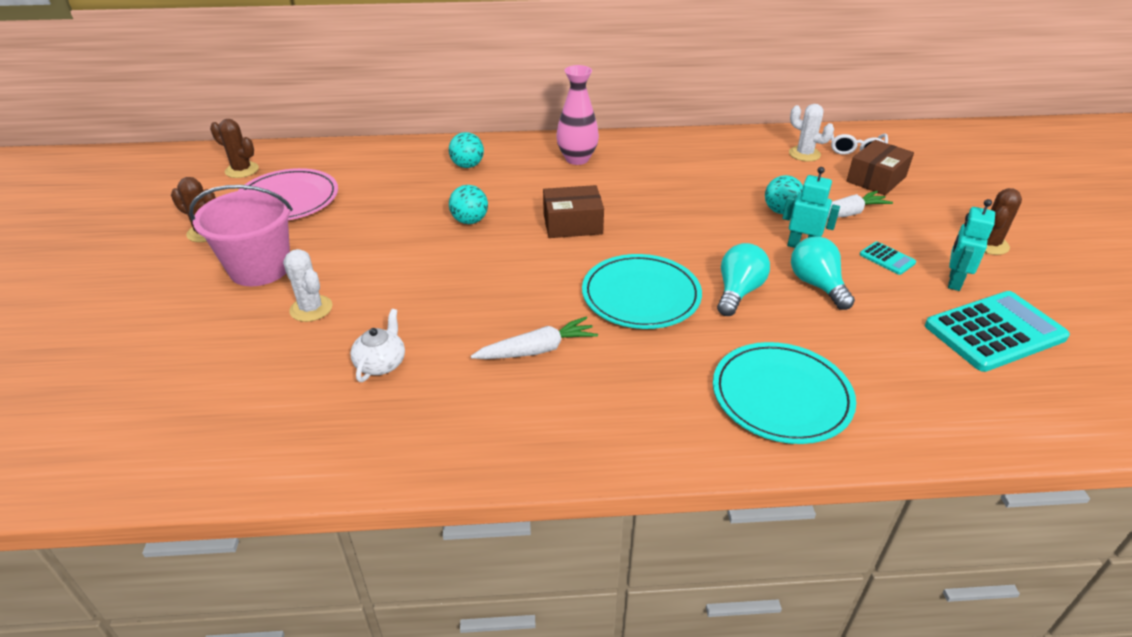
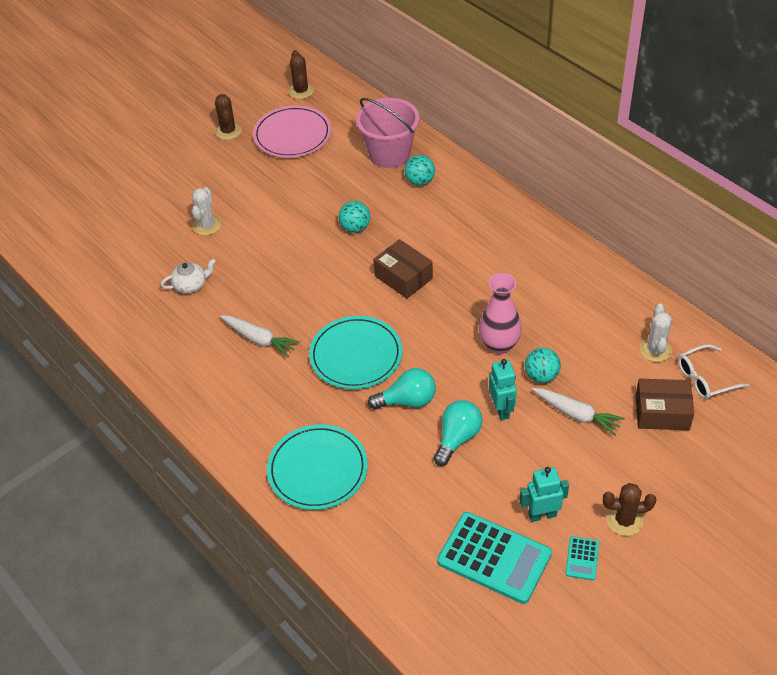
camera: 55 degrees right, 10 degrees up
(260, 268) = (219, 179): pink bucket -> pink bucket (389, 154)
(577, 159) = (492, 228): pink vase -> pink vase (499, 345)
(887, 259) = (535, 464): turquoise calculator -> turquoise calculator (582, 558)

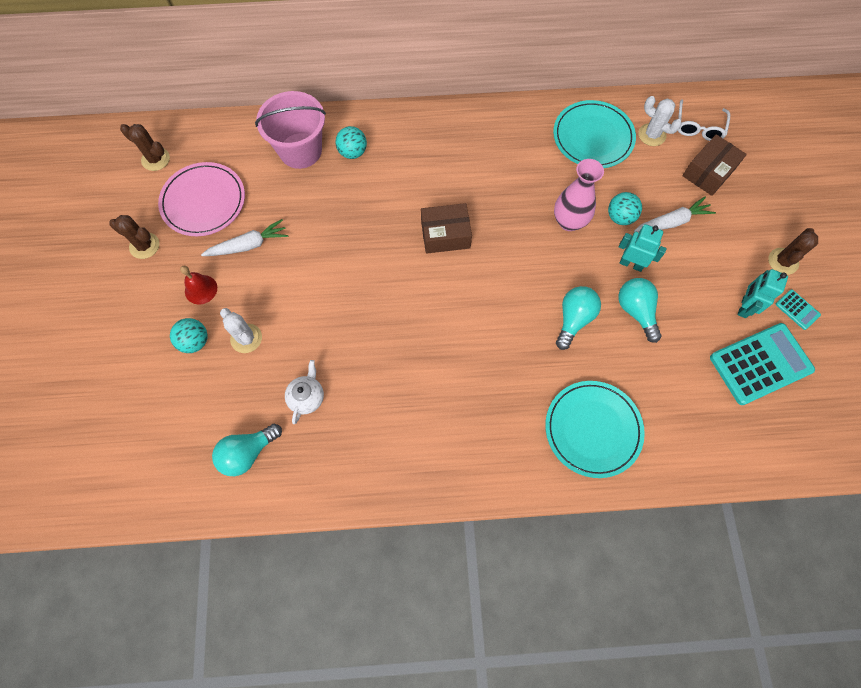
camera: 55 degrees left, 20 degrees up
(122, 281) = (247, 453): none -> turquoise light bulb
(222, 179) = (201, 289): none -> red bell
(259, 339) = (419, 383): white carrot -> white carrot (248, 245)
(355, 228) = (360, 230): turquoise ball -> turquoise ball (195, 341)
(356, 355) = (498, 323): turquoise plate -> turquoise plate (593, 137)

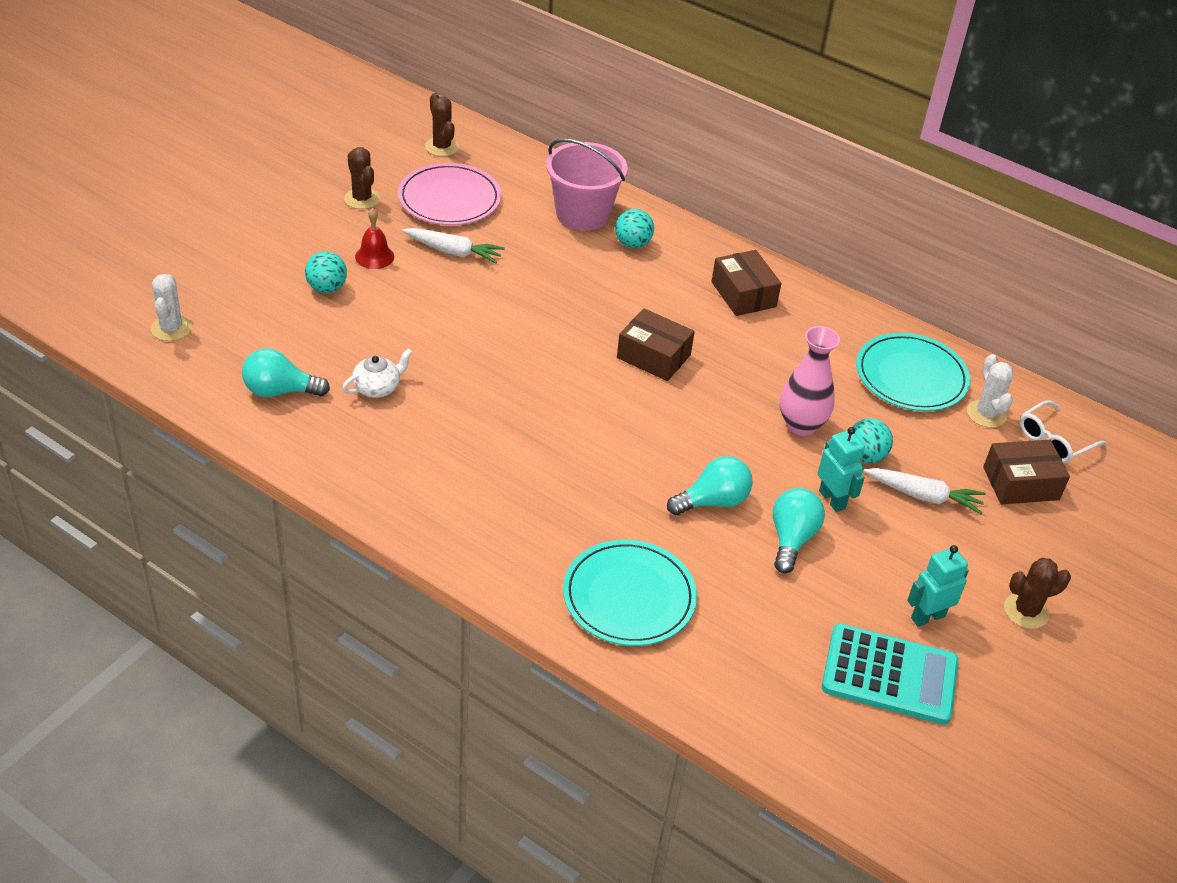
camera: 35 degrees right, 25 degrees down
(246, 338) = (373, 313): white cactus -> white cactus (171, 328)
(452, 144) = (743, 294): none -> brown box
(797, 309) = (994, 661): turquoise calculator -> none

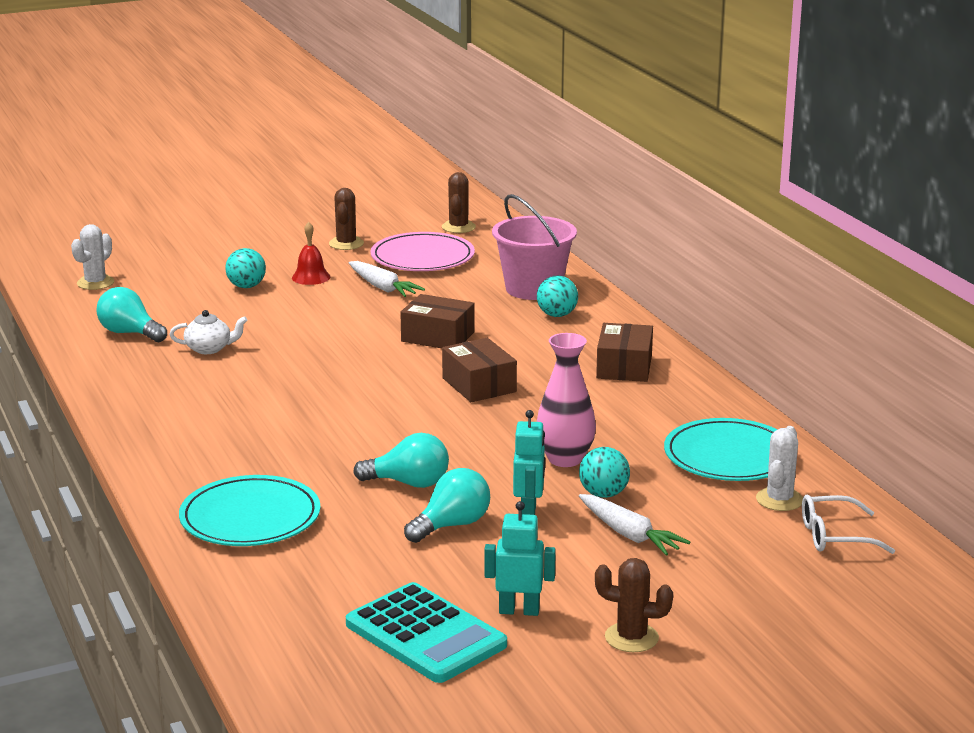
camera: 35 degrees right, 20 degrees down
(1020, 483) = (751, 554): brown box -> brown box (438, 337)

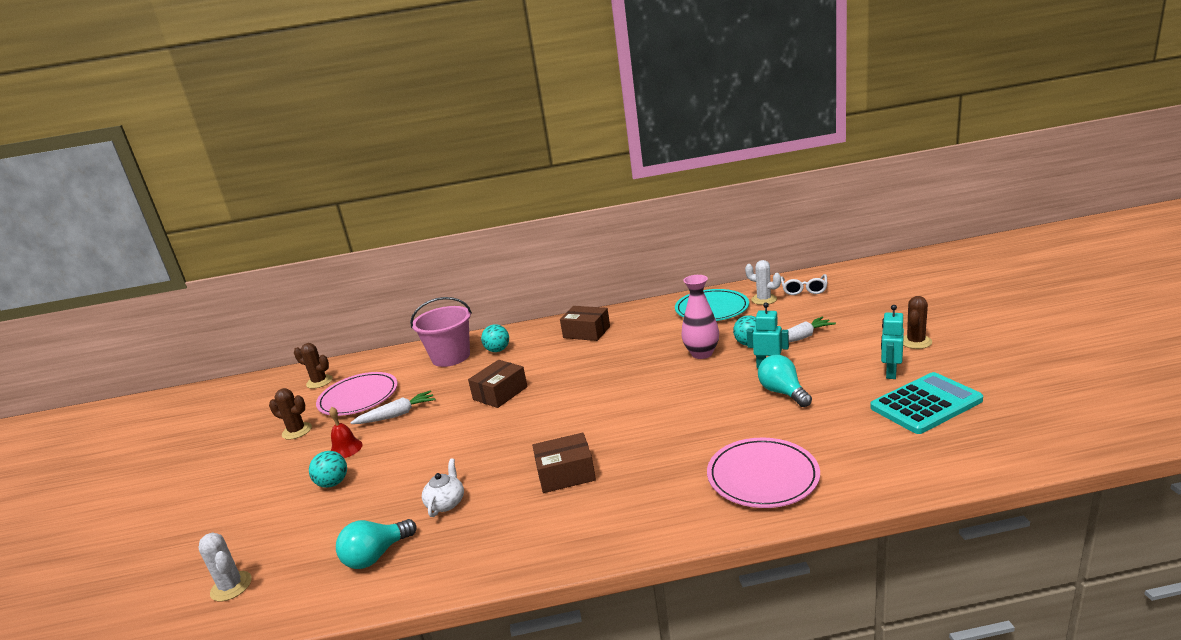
camera: 70 degrees left, 0 degrees up
(250, 517) = (762, 476): turquoise plate -> pink plate
(409, 483) = (721, 407): turquoise light bulb -> none
(479, 385) = (585, 379): brown box -> brown box (565, 474)

